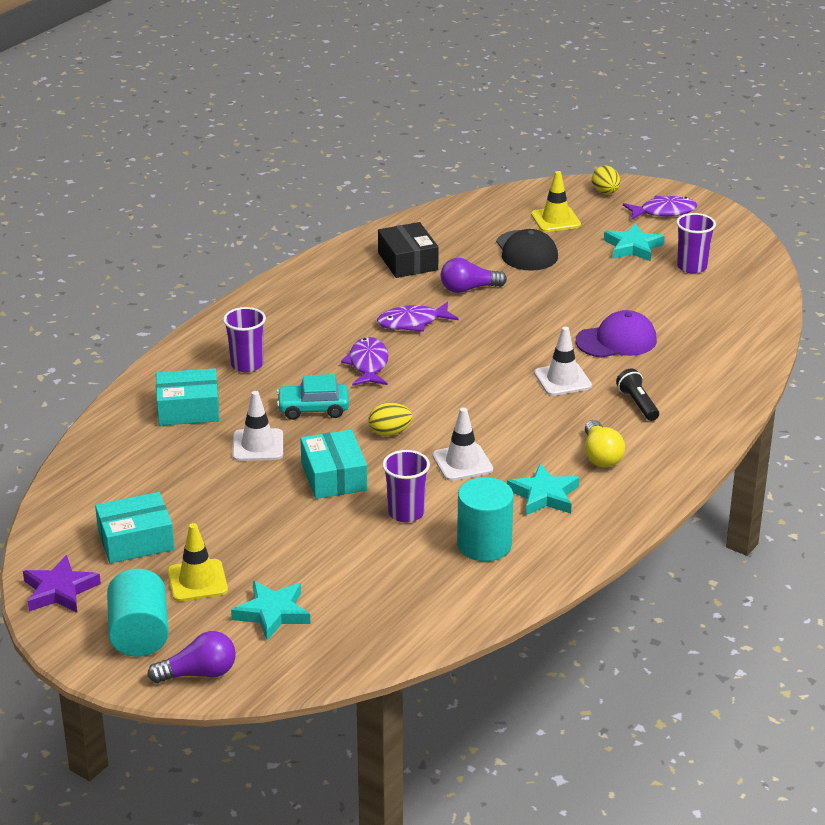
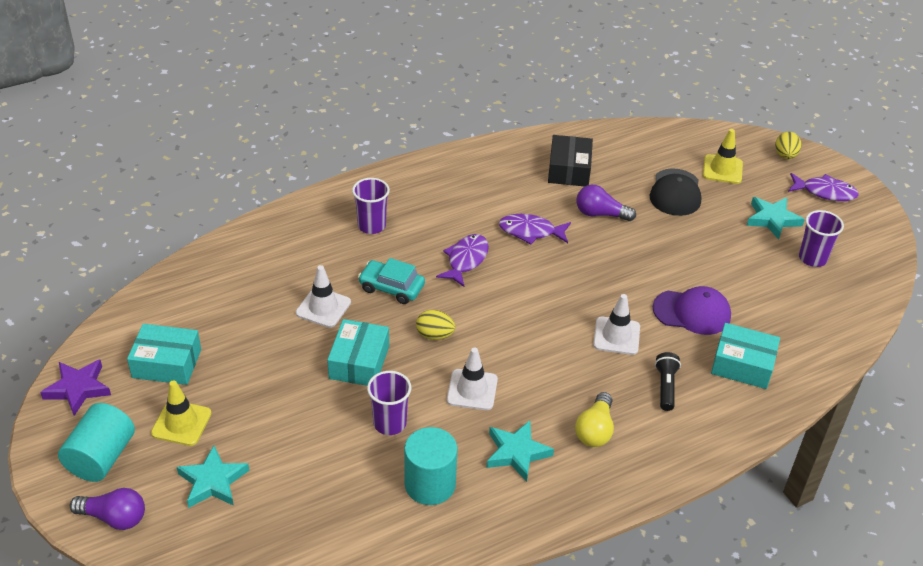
camera: 25 degrees right, 10 degrees up
(188, 409) = (297, 252): turquoise box -> turquoise box (742, 365)

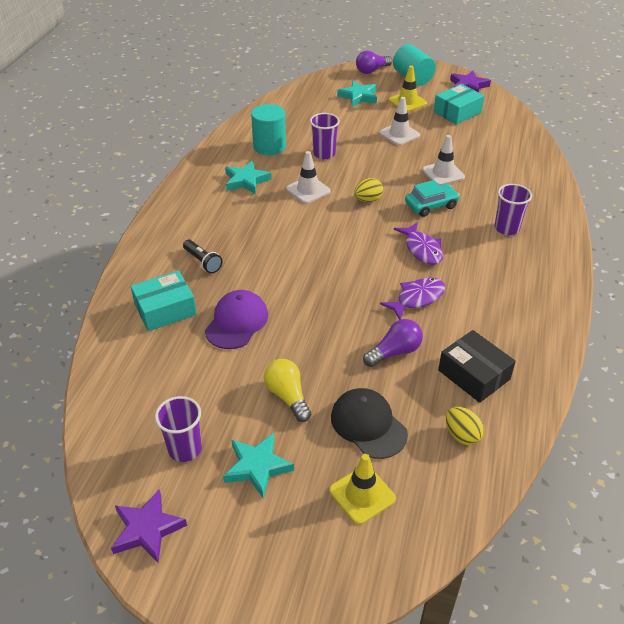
camera: 135 degrees right, 0 degrees up
(359, 362) = (381, 165): turquoise box -> none
(595, 430) = (218, 214): yellow light bulb -> yellow light bulb (287, 396)
(616, 336) = (268, 270): white traffic cone -> white traffic cone (399, 134)
(692, 312) = (237, 322): purple cap -> purple cap turned 150 degrees clockwise
(785, 155) = (324, 580): yellow egg -> yellow egg (462, 435)
(825, 192) = (237, 556): purple fish -> none
(871, 235) = (147, 529): none -> purple star

